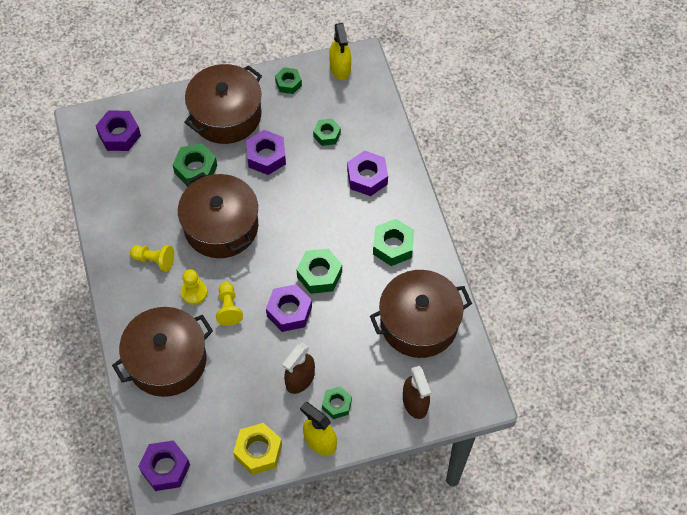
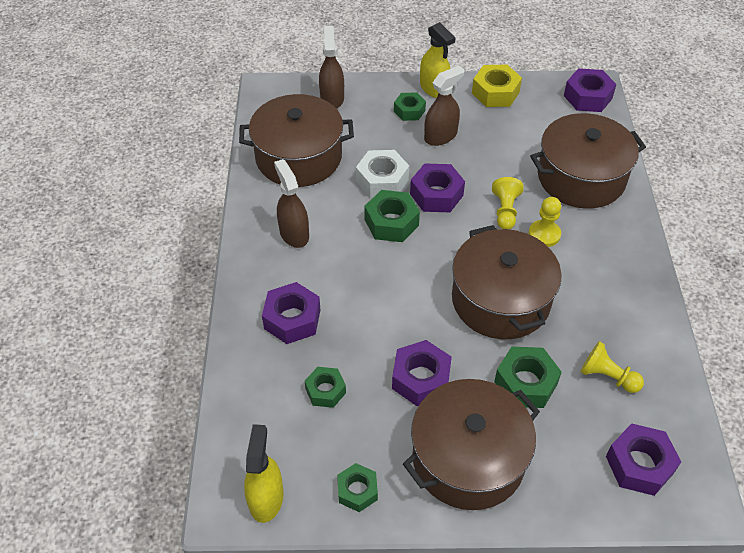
camera: 165 degrees left, 10 degrees down
(154, 260) = (591, 278): yellow pawn -> yellow pawn (607, 376)
(339, 315) = (382, 180): none -> white nut
(393, 246) = (294, 233): green nut -> brown spray bottle

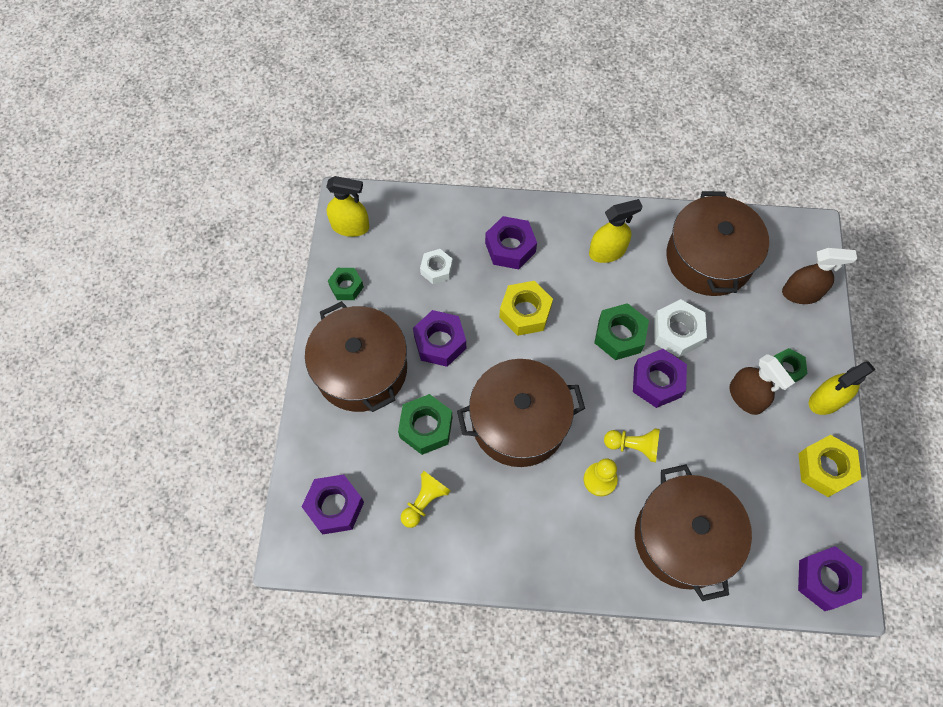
camera: 95 degrees right, 15 degrees up
(294, 233) = (607, 251): brown spray bottle -> yellow spray bottle
(325, 391) = (436, 269): green nut -> white nut
(373, 301) = (525, 312): none -> yellow nut

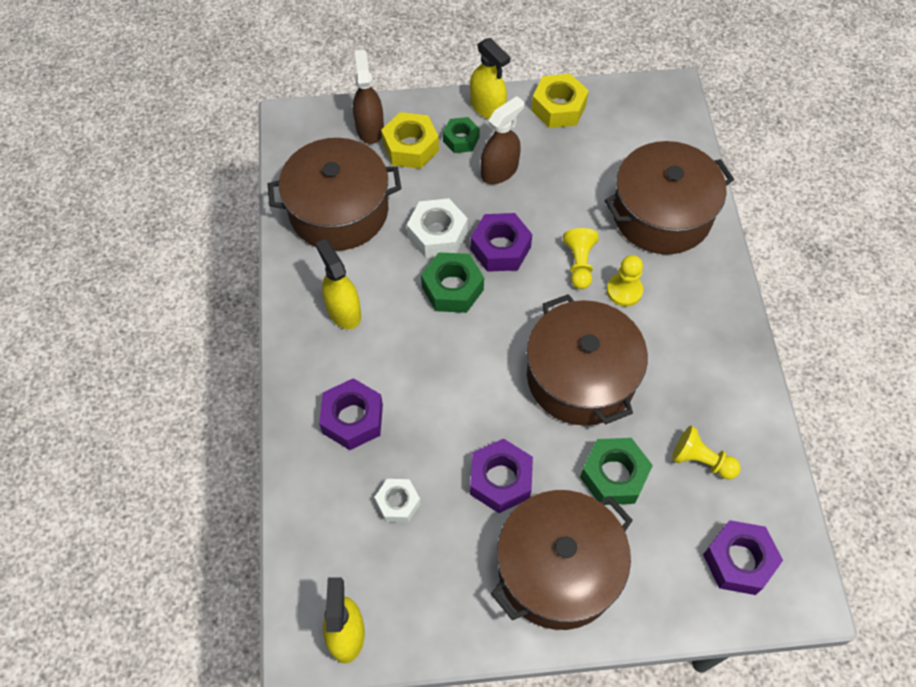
camera: 100 degrees left, 5 degrees down
(346, 286) = (443, 617): green nut -> none
(525, 312) = (441, 389): yellow nut -> yellow nut (410, 147)
(825, 580) = (664, 107): purple nut -> none

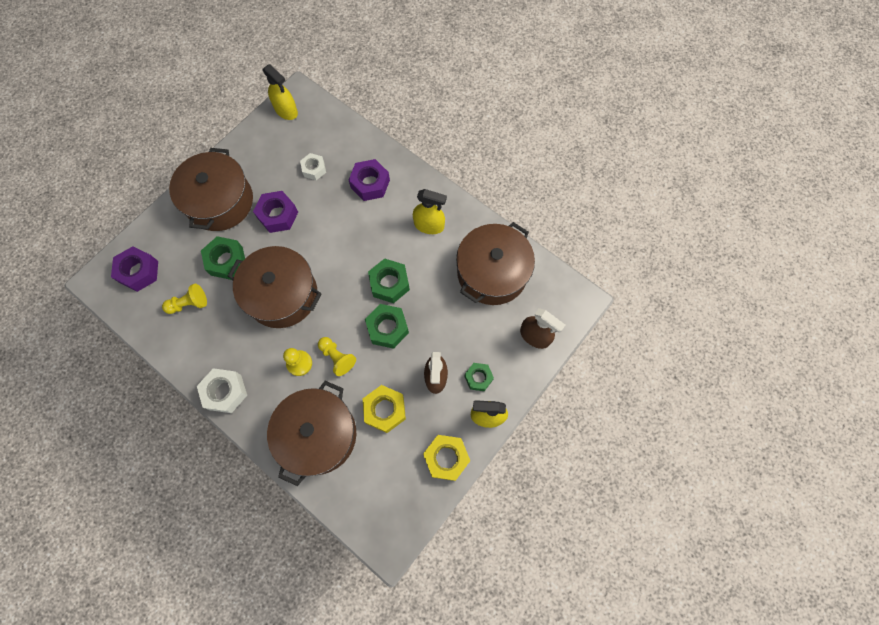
camera: 135 degrees right, 10 degrees up
(410, 147) = (499, 345): yellow nut -> yellow nut (385, 410)
(437, 234) = (428, 306): white nut -> white nut (225, 392)
(500, 248) = (387, 328): purple nut -> green nut

